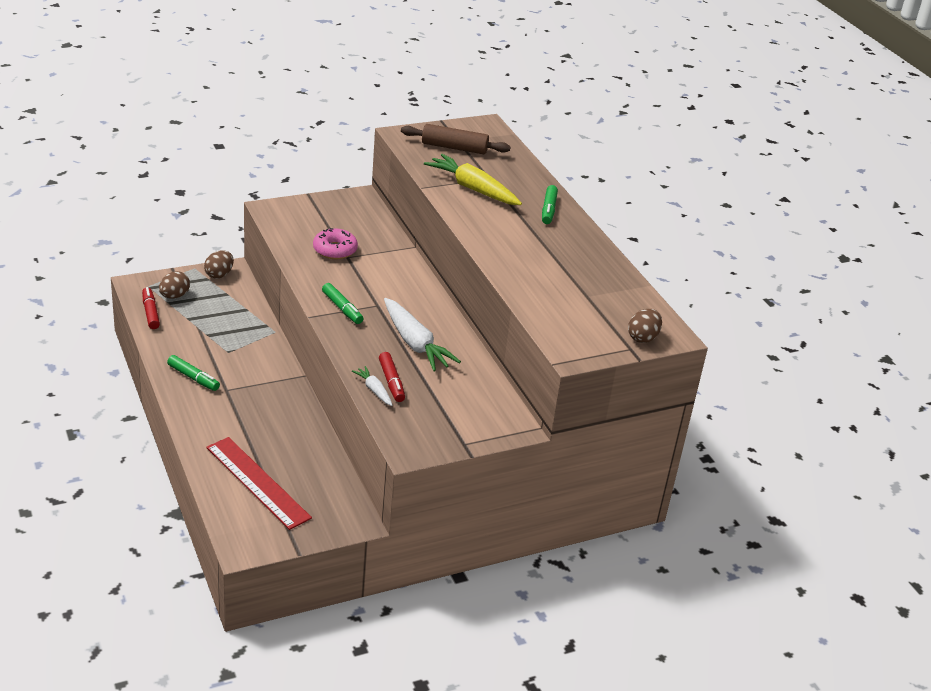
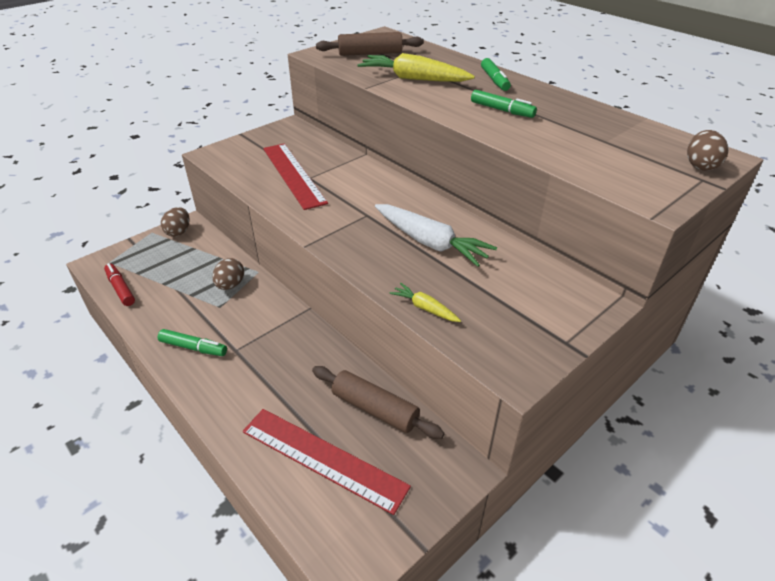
camera: 15 degrees left, 5 degrees up
(174, 296) = (140, 264): brown egg -> brown egg (230, 285)
(315, 464) = (375, 409): none -> brown rolling pin
(335, 250) = (293, 174): pink donut -> red ruler
(342, 308) = (334, 228): green marker -> green marker (502, 110)
(374, 390) = (425, 308): white carrot -> yellow carrot
(391, 382) = (436, 292): red marker -> none

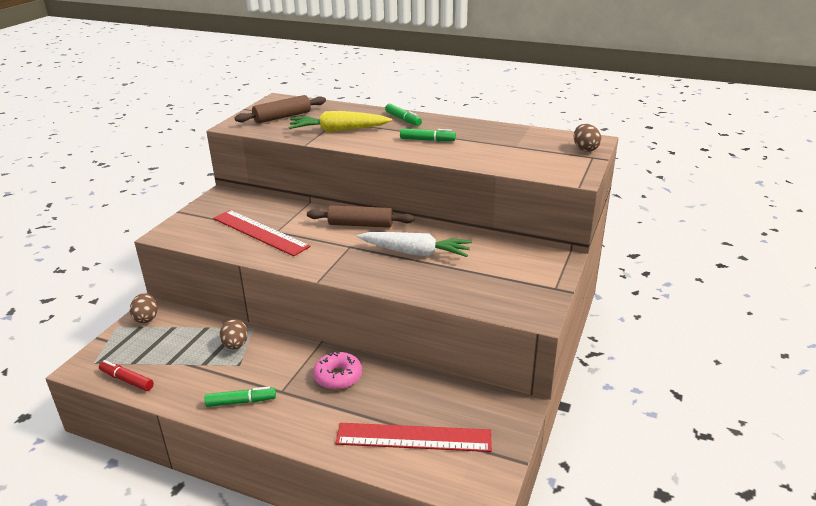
camera: 25 degrees left, 10 degrees down
(297, 354) = (338, 376): none -> pink donut
(375, 409) = (429, 392): brown rolling pin -> brown rolling pin (360, 224)
(425, 308) = (446, 296): yellow carrot -> none

